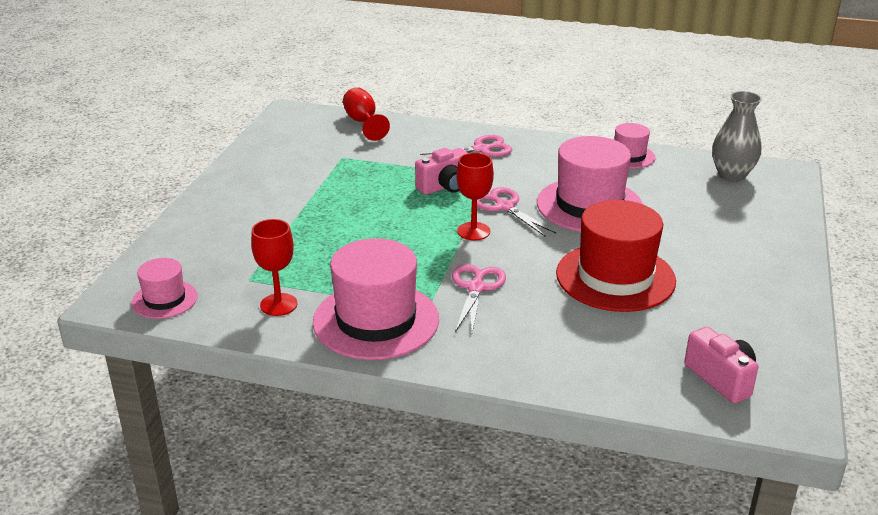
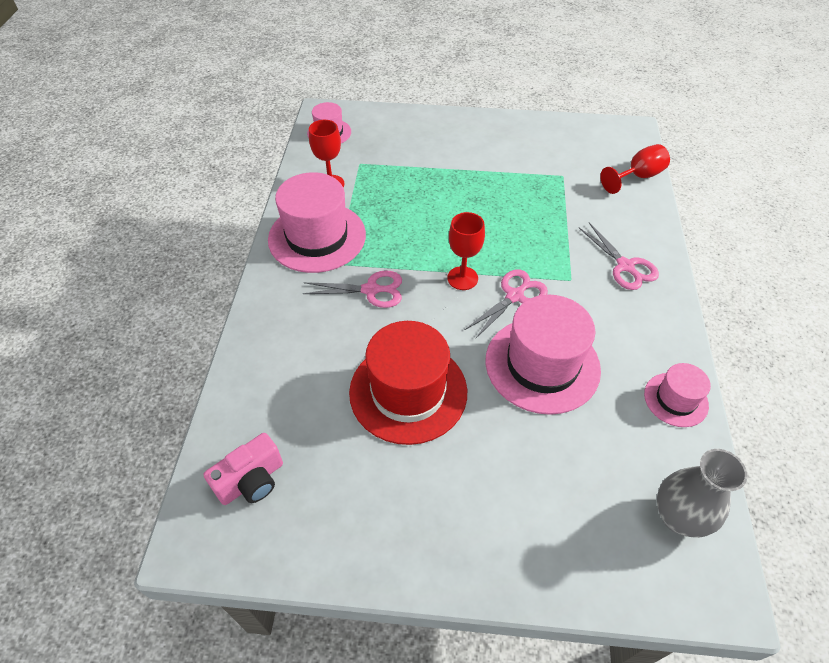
camera: 80 degrees right, 20 degrees up
(445, 187) = (536, 249): pink camera -> none

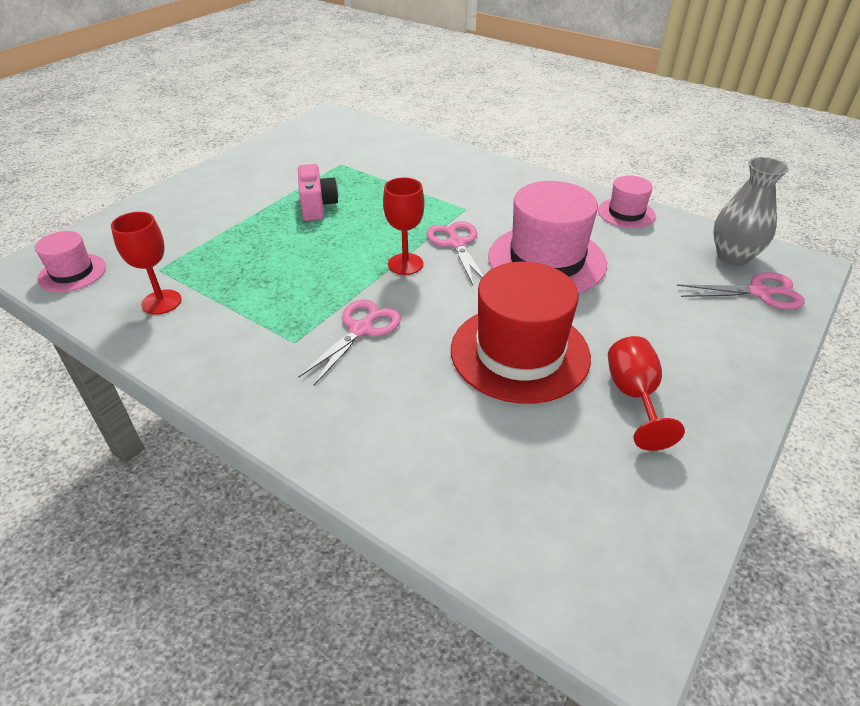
camera: 60 degrees left, 10 degrees down
(252, 481) = (563, 530): pink camera -> pink camera (317, 206)
(317, 237) = (234, 343): pink hat -> none
(625, 266) = (475, 179): pink scissors -> pink scissors (759, 292)
(638, 177) = (385, 134): red goblet -> red goblet (634, 396)

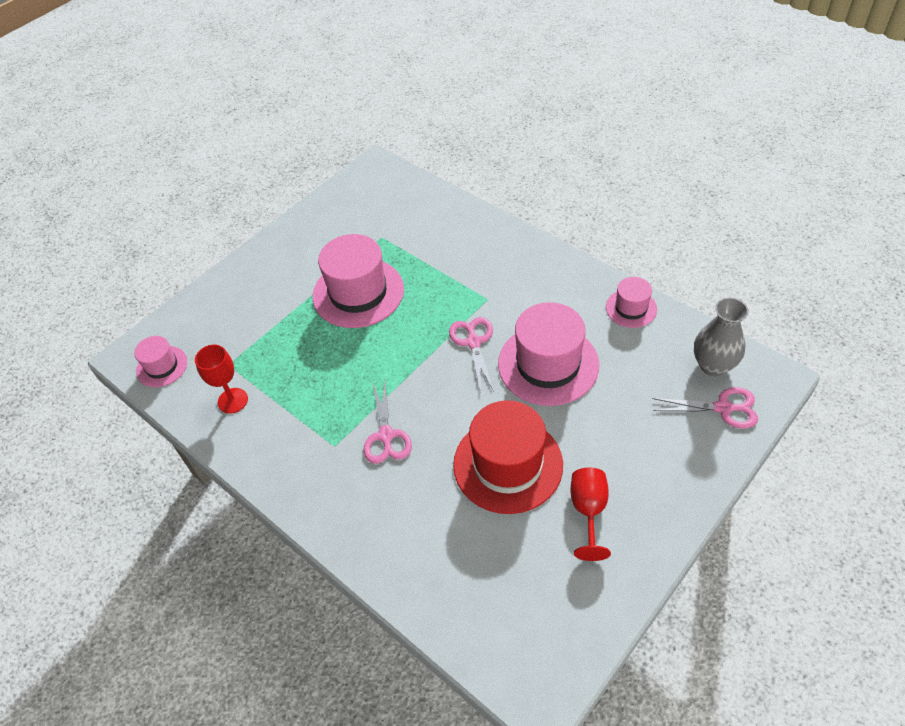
camera: 10 degrees right, 10 degrees up
(317, 206) = (358, 292): pink camera -> pink hat
(361, 330) = (386, 435): pink scissors -> pink scissors turned 135 degrees clockwise
(405, 264) = (428, 365): red goblet -> none

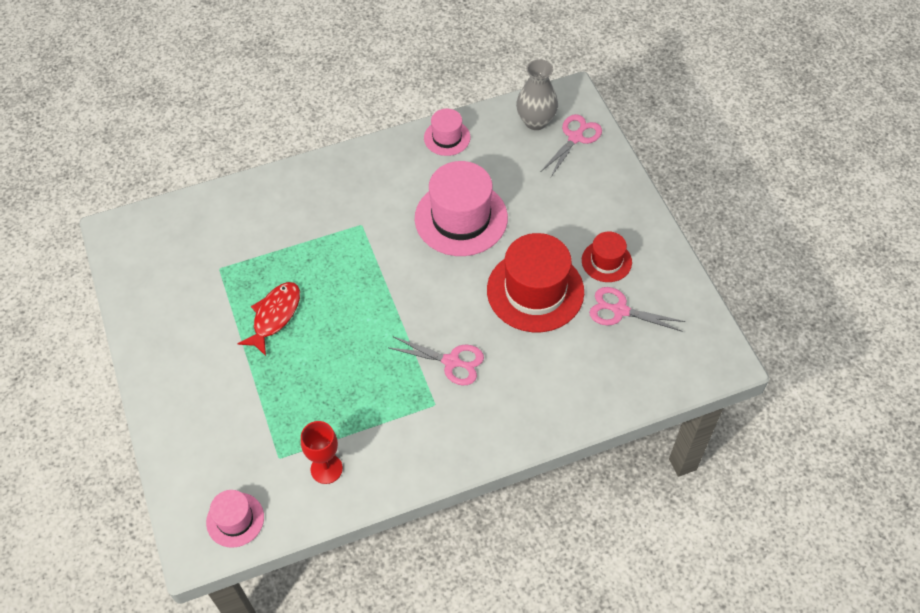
camera: 65 degrees left, 5 degrees up
(358, 292) = (275, 316): pink hat -> red fish
(473, 342) = (401, 256): pink scissors -> pink scissors (620, 310)
(588, 511) = (606, 261): red goblet -> red hat

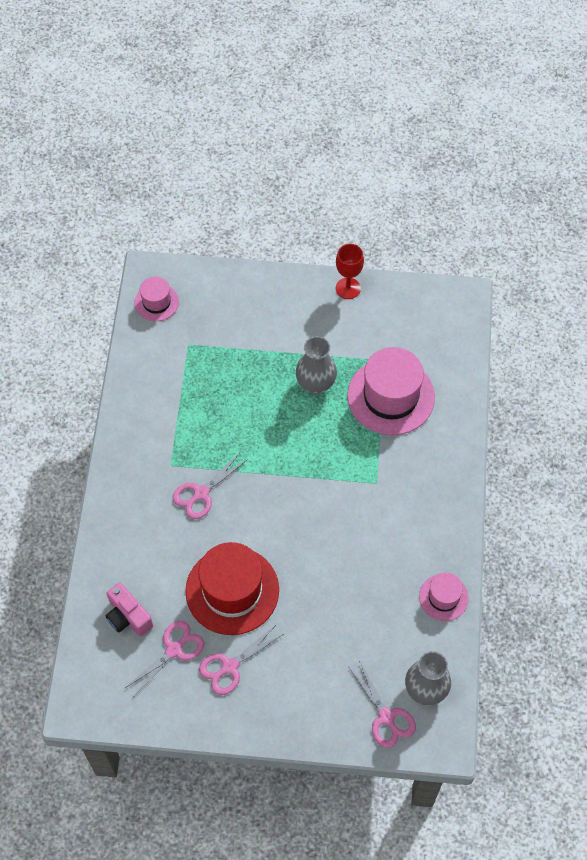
camera: 115 degrees right, 5 degrees up
(275, 316) = (315, 384): red fish -> grey vase
(326, 469) = (161, 371): red goblet -> red goblet (348, 288)
(461, 218) = (341, 566): pink hat -> pink hat (391, 396)
(606, 261) = (230, 666): red hat -> pink scissors
(614, 363) = (128, 617): none -> pink camera

